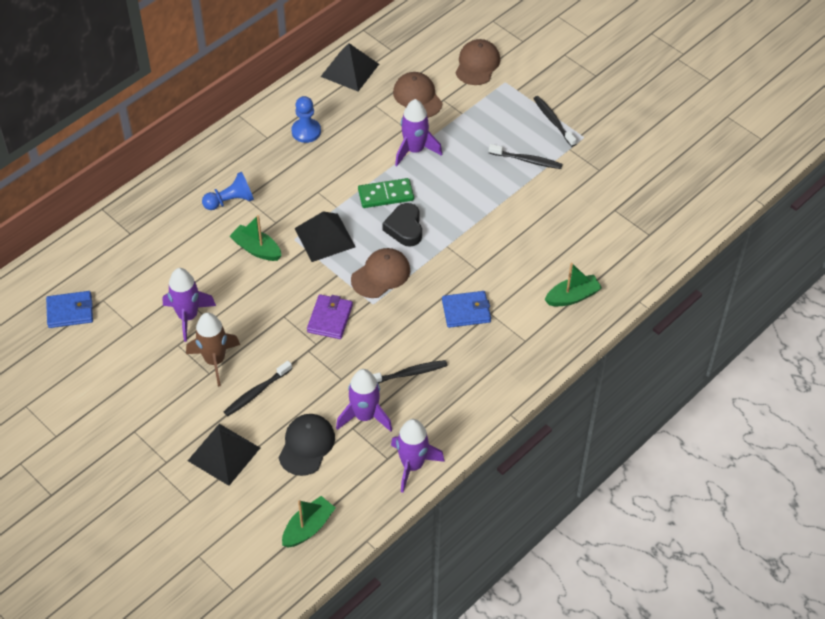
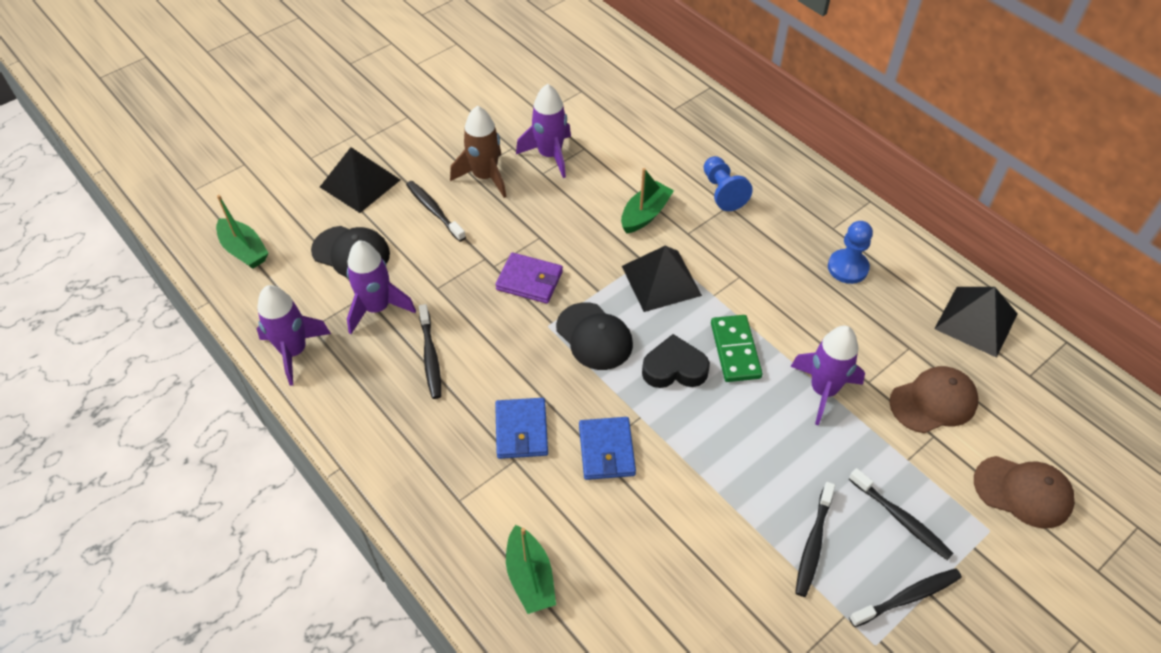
camera: 95 degrees right, 0 degrees up
(70, 311) = (569, 68): blue wallet -> blue wallet (606, 450)
(381, 275) = (594, 336): brown cap -> black cap
(503, 119) = (901, 519): none -> black toothbrush

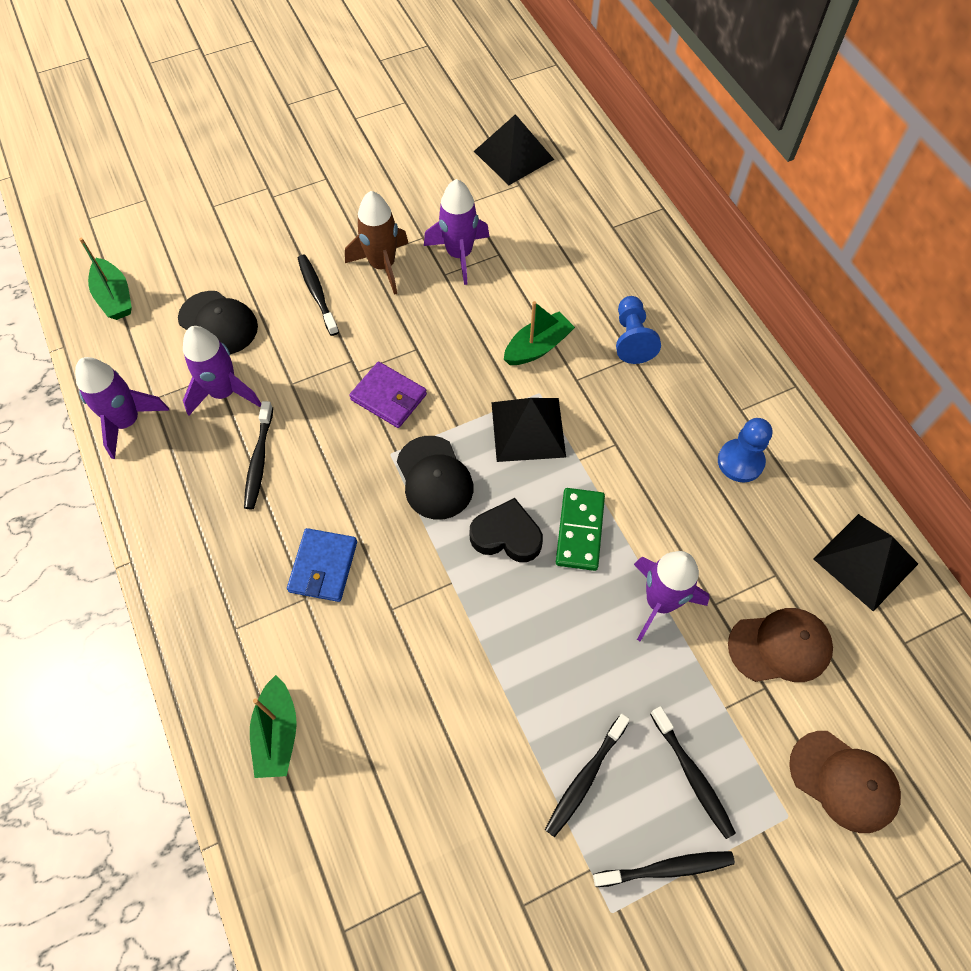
camera: 15 degrees right, 10 degrees up
(360, 183) = (252, 246): black pyramid -> black pyramid (513, 155)
(606, 450) = (403, 612): blue wallet -> none

